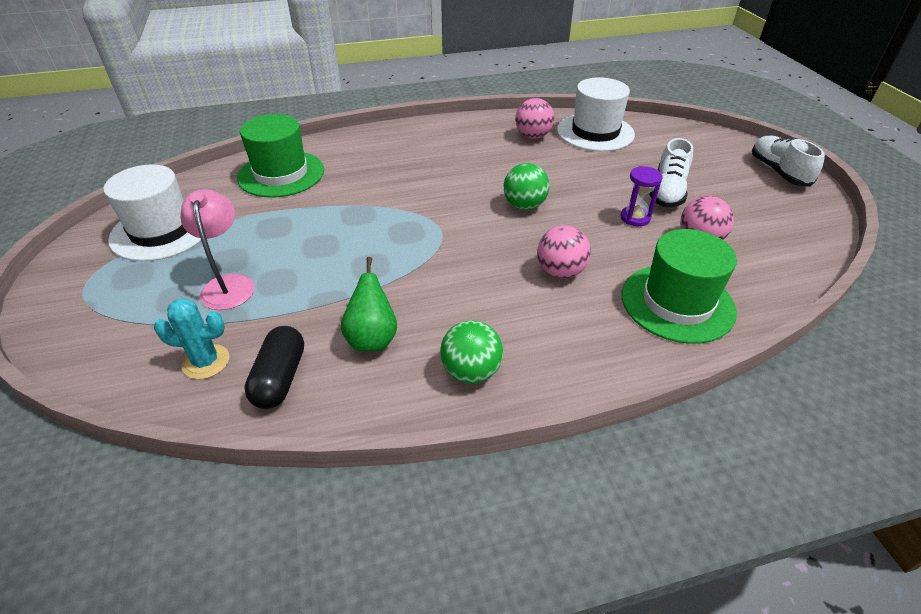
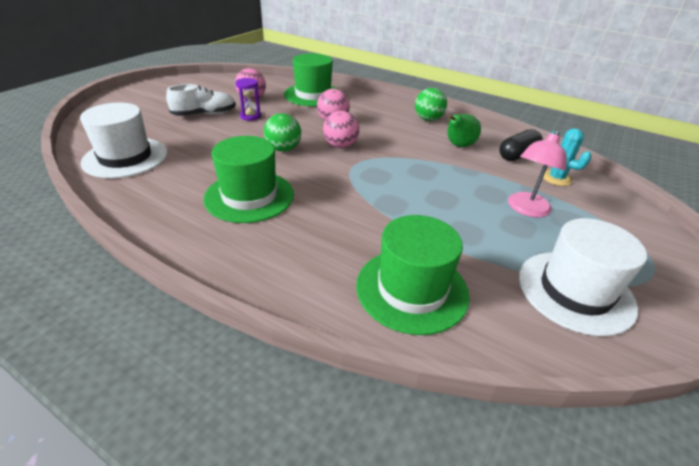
camera: 135 degrees left, 5 degrees down
(463, 161) = (249, 196): none -> green hat
(533, 136) = (162, 182): pink ball -> pink ball (340, 146)
(778, 172) = (139, 93): white shoe -> none

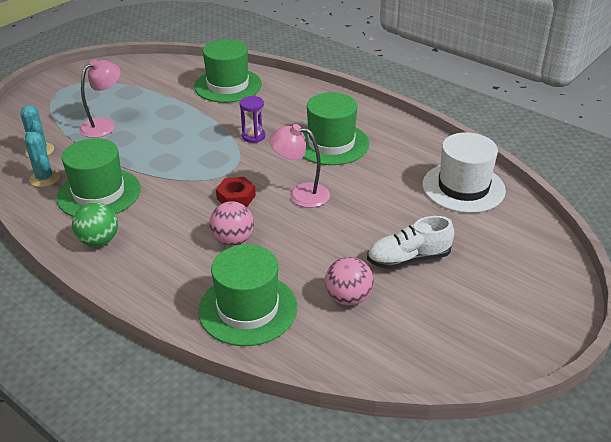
camera: 170 degrees left, 0 degrees up
(250, 116) = (345, 253): purple hourglass -> purple hourglass (253, 136)
(283, 149) = (301, 194): green ball -> pink lamp
(340, 146) = (236, 197): pink ball -> red nut
(458, 145) = (99, 193): green pear -> green hat
(517, 155) = (44, 178): black capsule -> turquoise cactus
(575, 291) = (130, 81): white hat -> none

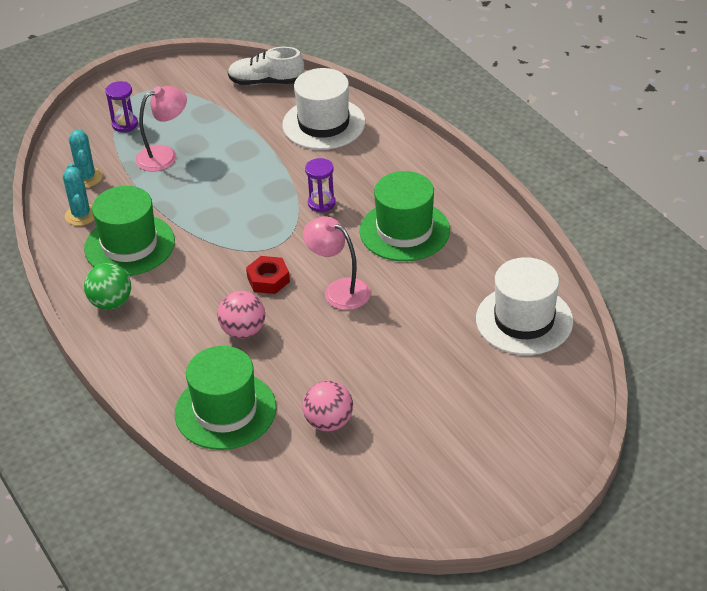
camera: 20 degrees right, 5 degrees up
(60, 109) = (125, 124): none -> purple hourglass
(228, 85) = (323, 124): green hat -> white hat
(408, 259) = (413, 393): white shoe -> white shoe (266, 82)

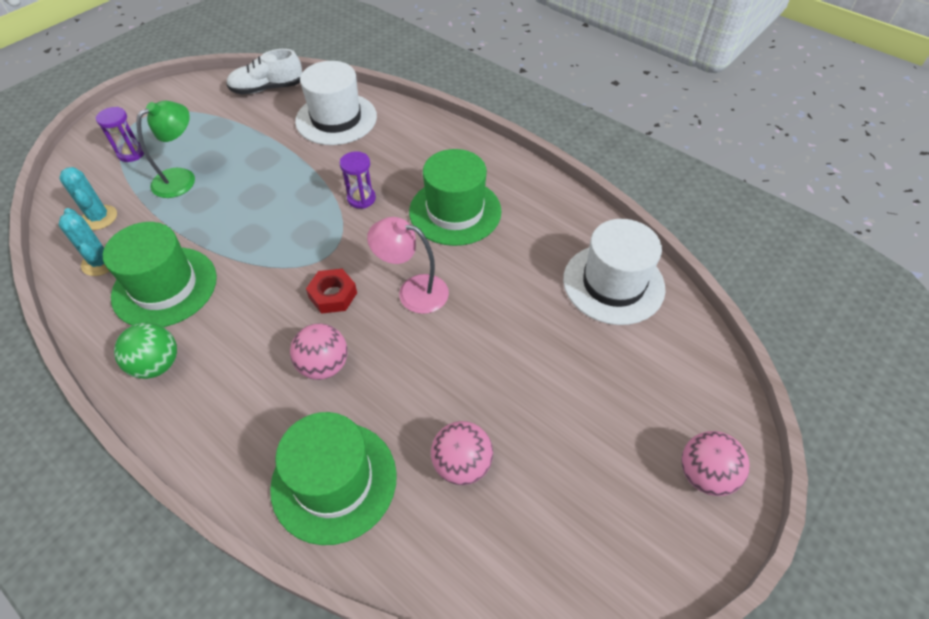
camera: 20 degrees left, 10 degrees up
(164, 155) = (182, 178): pink lamp -> green lamp
(524, 473) = (704, 474): none -> pink ball

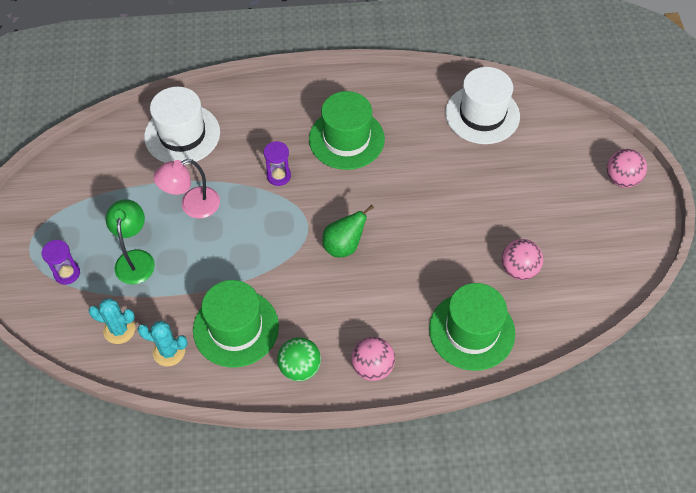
camera: 45 degrees left, 5 degrees up
(267, 88) = (94, 149): white shoe -> none
(324, 365) = (392, 285): pink ball -> pink ball (372, 367)
(333, 295) = (344, 246): red nut -> green pear
(413, 291) = (385, 206): pink lamp -> pink lamp (192, 206)

